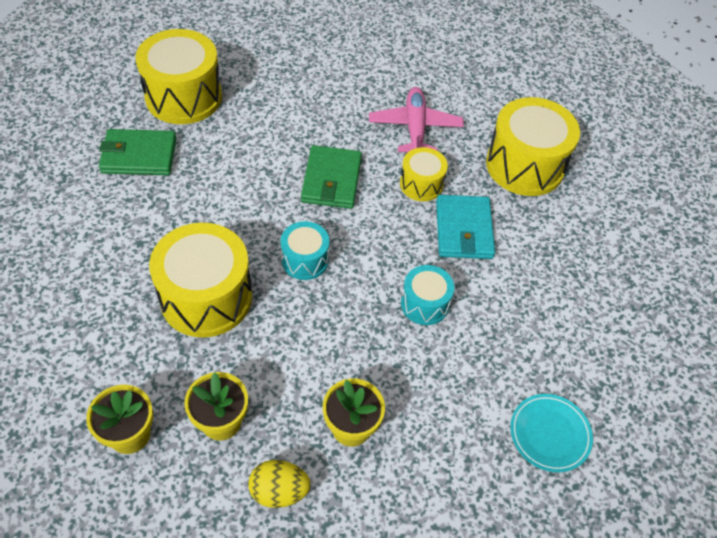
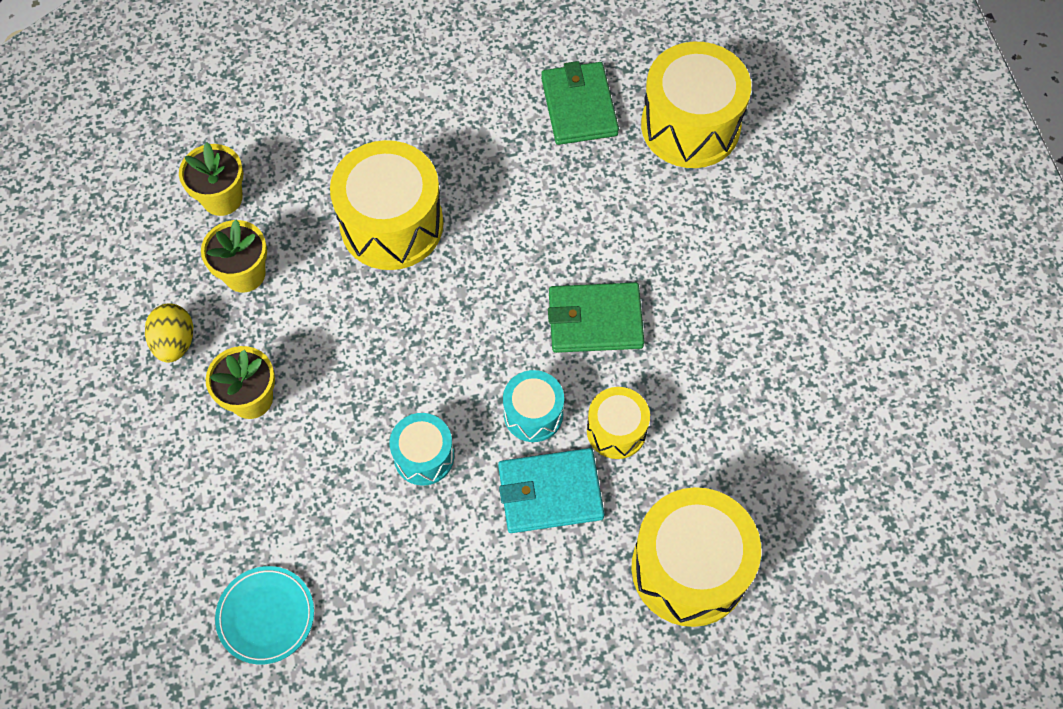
camera: 85 degrees right, 10 degrees up
(305, 260) = (462, 313): turquoise drum -> turquoise drum (533, 414)
(415, 128) = (719, 410): pink plane -> none

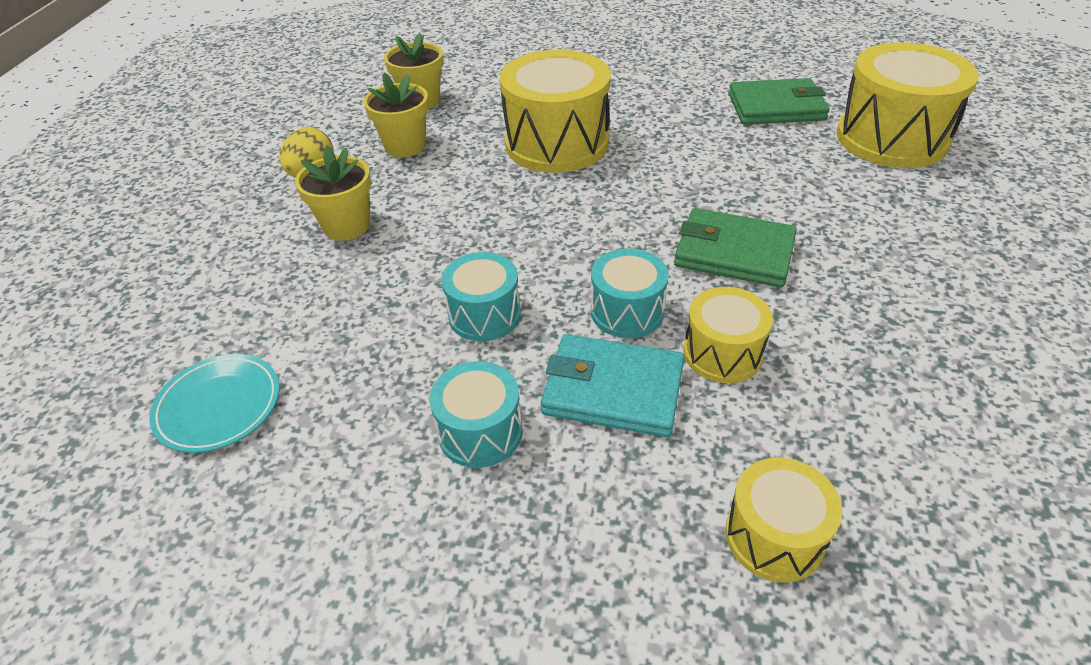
camera: 25 degrees right, 20 degrees down
(472, 563) = (480, 432): none -> turquoise drum
(579, 106) = (776, 107): green wallet -> green wallet turned 75 degrees clockwise
(689, 568) = (774, 536): yellow drum -> yellow drum, size x0.54

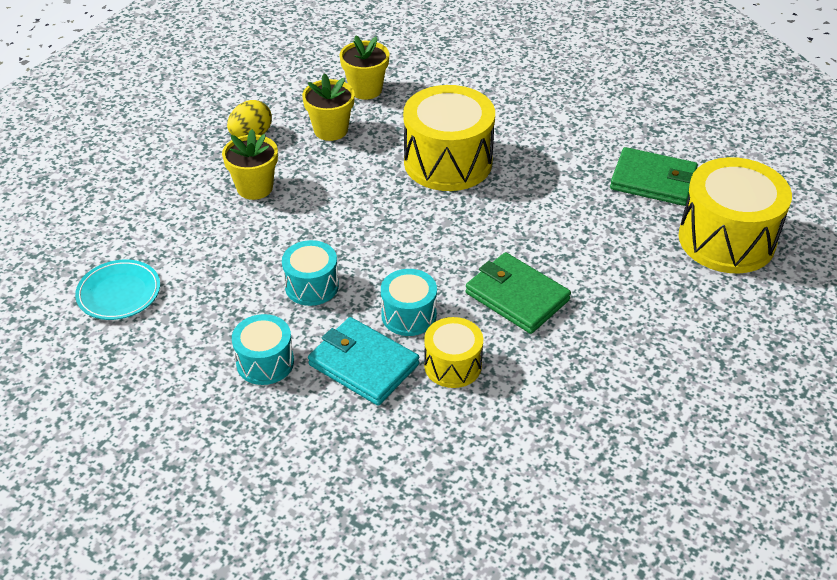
camera: 20 degrees right, 0 degrees up
(774, 536) = (400, 483): yellow drum -> none

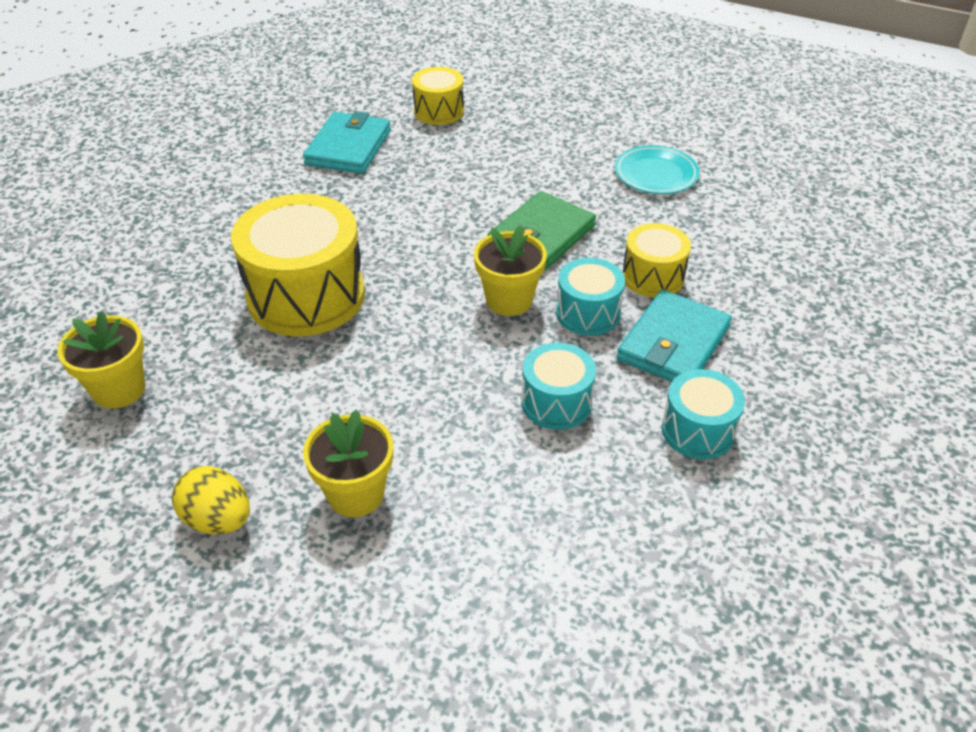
camera: 95 degrees left, 0 degrees up
(119, 293) = (615, 629): turquoise plate -> turquoise plate (656, 174)
(331, 130) = (218, 420): yellow flower pot -> yellow flower pot (509, 300)
(653, 180) = (348, 147): green wallet -> turquoise wallet
(726, 239) = (439, 111): yellow drum -> yellow drum, size x0.54

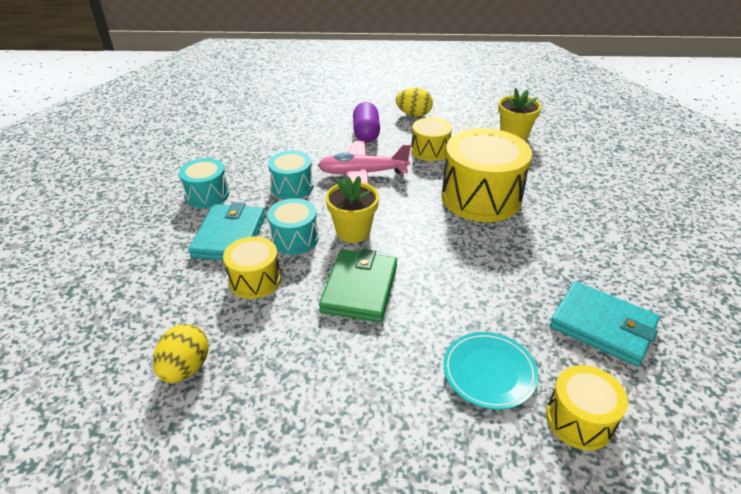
camera: 155 degrees right, 5 degrees down
(286, 405) = (430, 150): none -> yellow drum
(348, 147) = (602, 326): turquoise wallet -> turquoise wallet turned 45 degrees counterclockwise
(356, 494) = (366, 133): yellow flower pot -> purple capsule
(432, 392) = (362, 173): none -> pink plane
(656, 174) = (281, 404): turquoise plate -> turquoise plate (489, 372)
(736, 218) = (186, 368): none -> yellow egg

